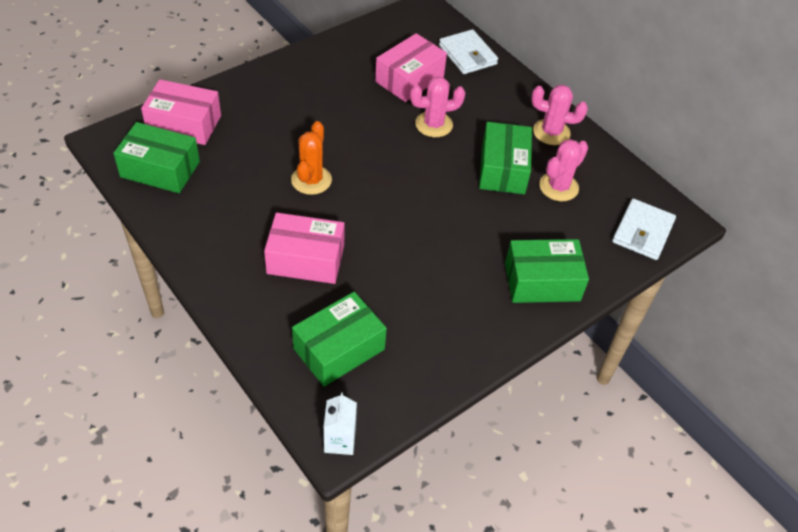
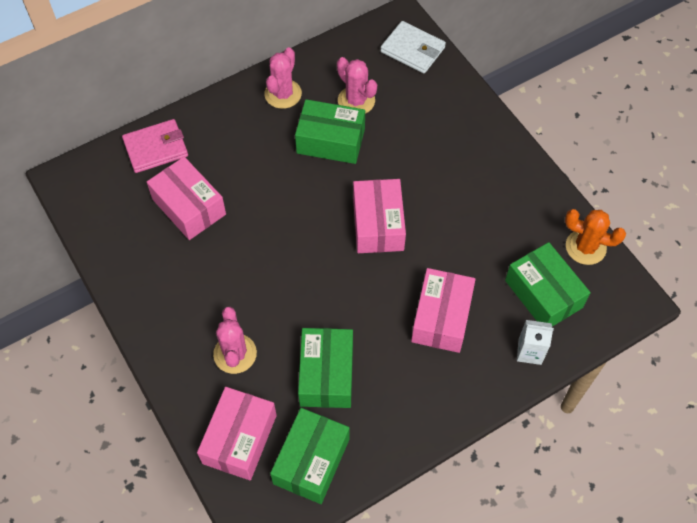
camera: 80 degrees left, 10 degrees up
(311, 180) = (336, 309): orange cactus -> orange cactus (585, 247)
(340, 440) = (633, 298): white carton -> white carton (529, 351)
(409, 208) = (378, 224): none -> pink box
(434, 124) = (263, 191): pink cactus -> pink cactus (235, 354)
(467, 55) = (156, 148): white wallet -> pink wallet
(542, 282) = (467, 132): green box -> green box (326, 374)

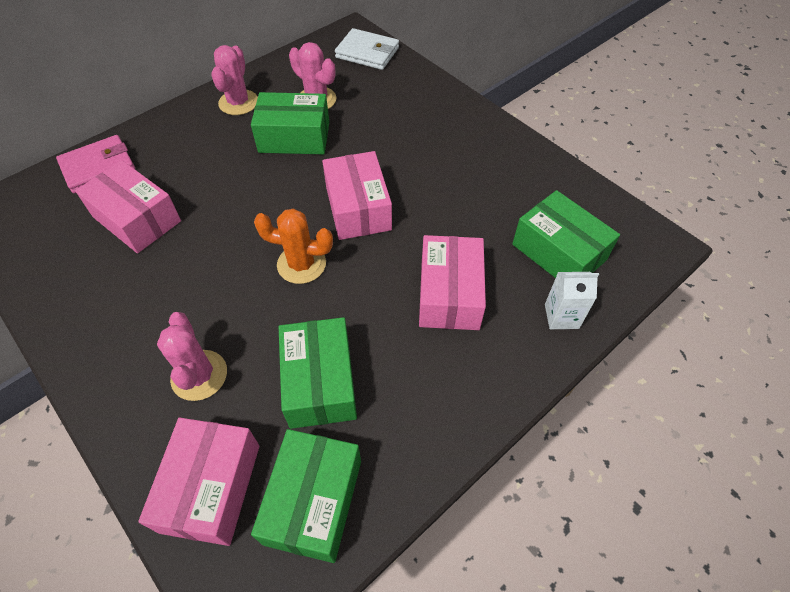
camera: 10 degrees left, 5 degrees down
(585, 247) = (589, 200): orange cactus -> orange cactus (301, 264)

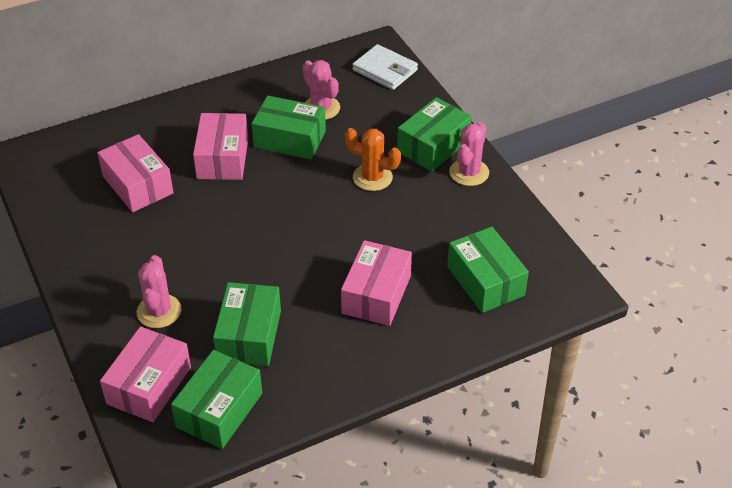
camera: 15 degrees right, 10 degrees down
(98, 167) = (115, 135): pink wallet -> none
(238, 102) = (249, 98): pink cactus -> pink cactus (469, 172)
(301, 264) = (262, 247): orange cactus -> orange cactus (372, 177)
(358, 208) = (325, 211): pink box -> pink box (223, 158)
(444, 117) = (433, 146): none -> green box
(561, 316) = (463, 330): white carton -> none

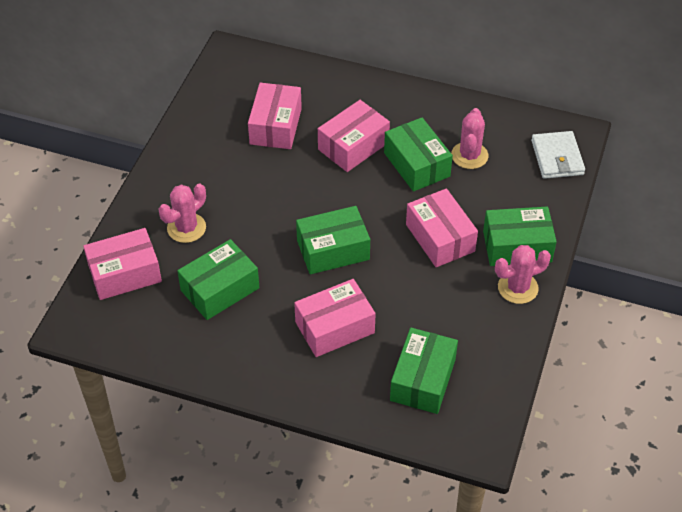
camera: 45 degrees right, 5 degrees up
(219, 410) = (145, 325): green box -> green box (333, 250)
(372, 177) = (440, 238): orange cactus -> pink box

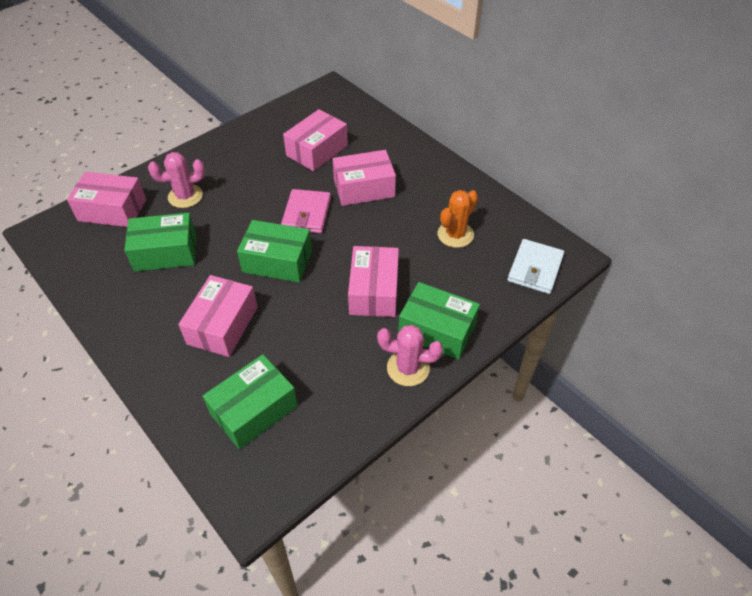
camera: 30 degrees right, 0 degrees up
(321, 194) = (306, 214): none -> pink wallet
(334, 327) = (222, 325): pink box -> pink box turned 75 degrees counterclockwise
(417, 164) = (404, 223): green box -> none
(469, 155) = (455, 234): pink cactus -> orange cactus

